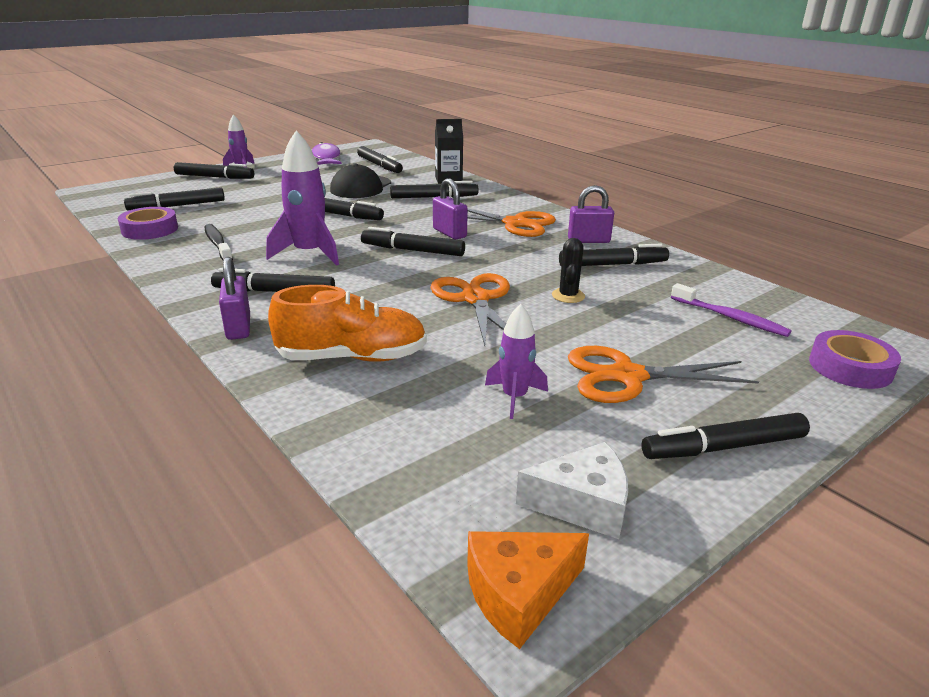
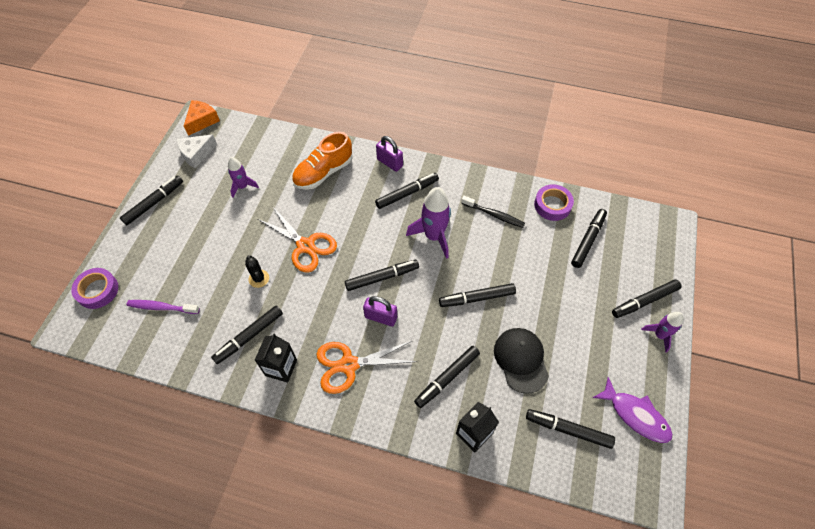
camera: 145 degrees right, 30 degrees up
(588, 240) = (281, 368): purple padlock -> black carton
(627, 376) = (202, 225): orange scissors -> none

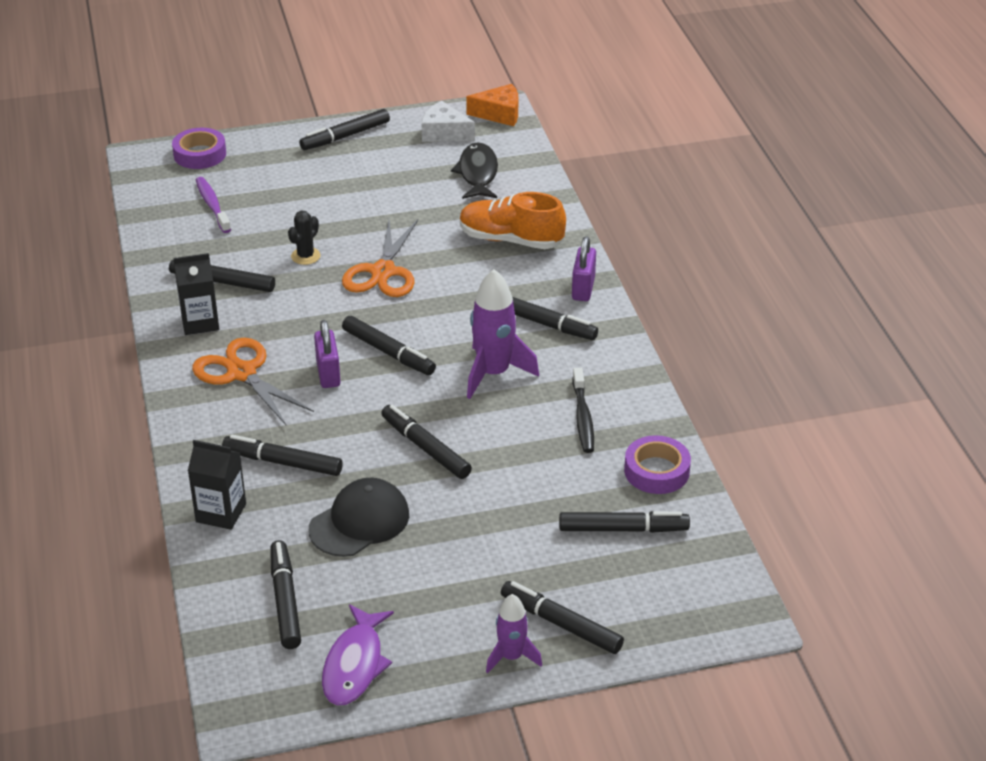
camera: 60 degrees right, 20 degrees down
(154, 203) = (345, 136): black marker -> black marker turned 135 degrees clockwise
(243, 187) = (428, 187): purple rocket -> none
(250, 158) = (477, 173): none -> black fish

